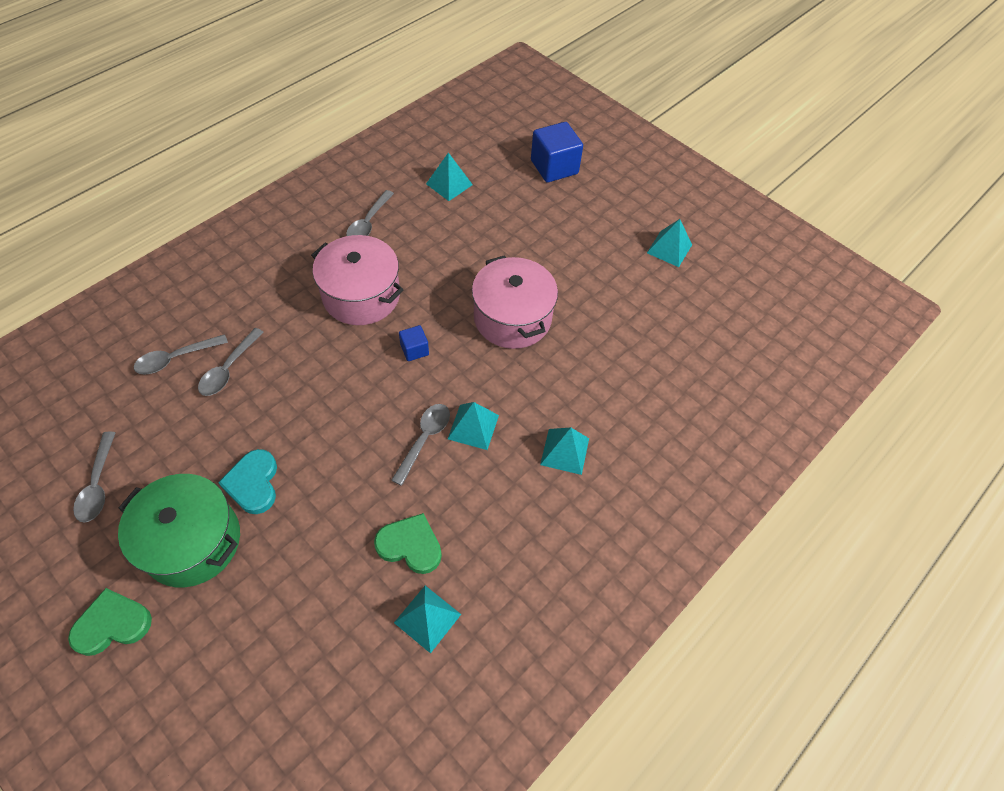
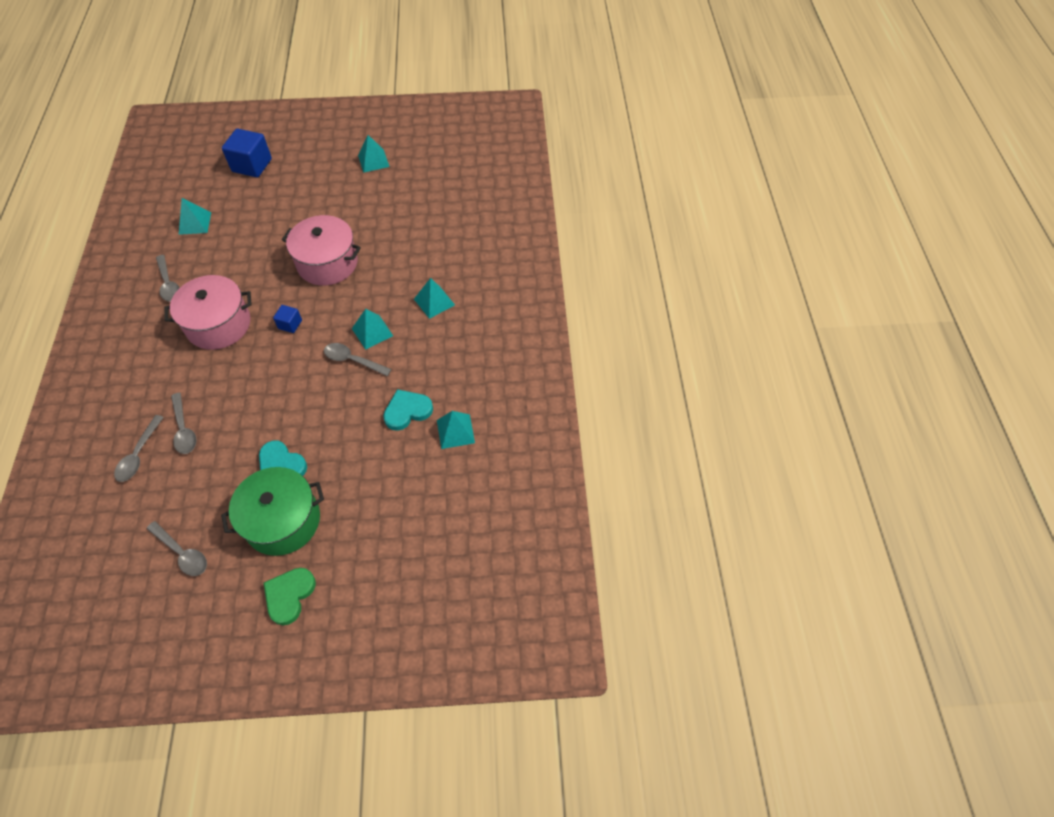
camera: 45 degrees left, 0 degrees up
(410, 545) = (407, 411): green heart -> turquoise heart
(424, 439) = (353, 360): grey spoon -> grey spoon turned 45 degrees counterclockwise

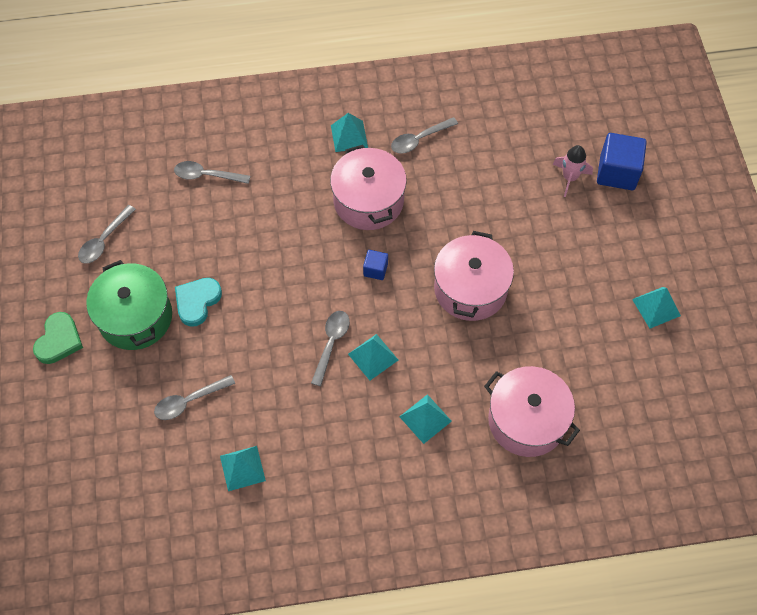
camera: 85 degrees right, 5 degrees up
(184, 429) = (236, 205): grey spoon -> grey spoon (189, 401)
(195, 223) = (511, 139): turquoise pyramid -> turquoise pyramid (349, 136)
(246, 192) = (569, 178): none -> pink rocket
(289, 595) = (59, 340): green heart -> green heart turned 90 degrees clockwise
(407, 411) = (267, 412): turquoise heart -> none
(447, 241) = (527, 420): none -> pink pot

